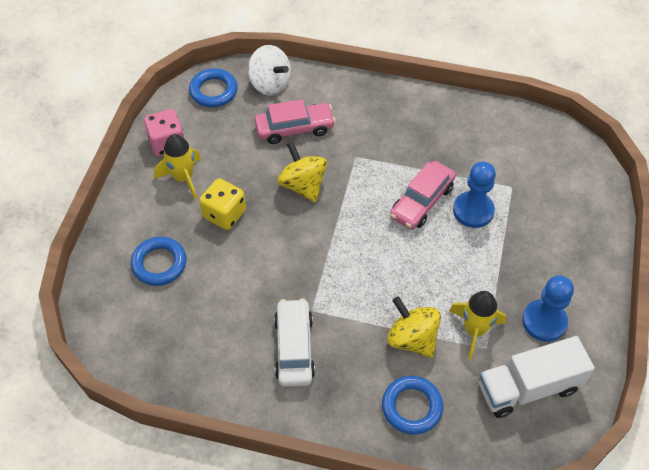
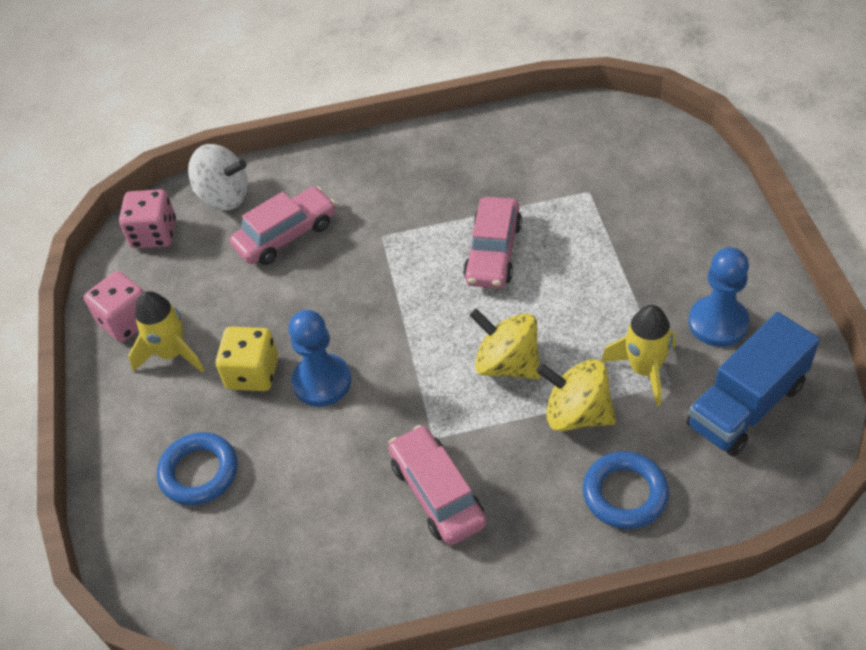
camera: 20 degrees left, 5 degrees down
(213, 91) = (154, 234): blue ring -> pink dice
(294, 348) = (437, 493): white car -> pink car
(303, 185) = (335, 296): yellow spinning top -> yellow spinning top (507, 364)
(473, 211) = (560, 236): blue pawn -> blue pawn (322, 382)
(528, 387) = (746, 405): white truck -> blue truck

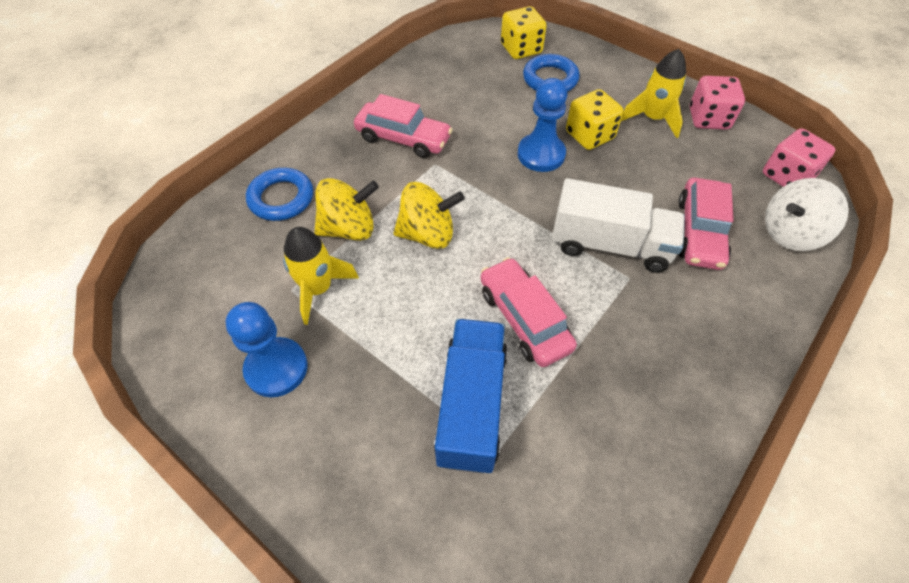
camera: 135 degrees right, 5 degrees up
(172, 545) = (521, 49): none -> yellow dice
(366, 265) = (610, 245): none -> white truck
(746, 405) = (219, 306): blue truck -> blue truck (471, 405)

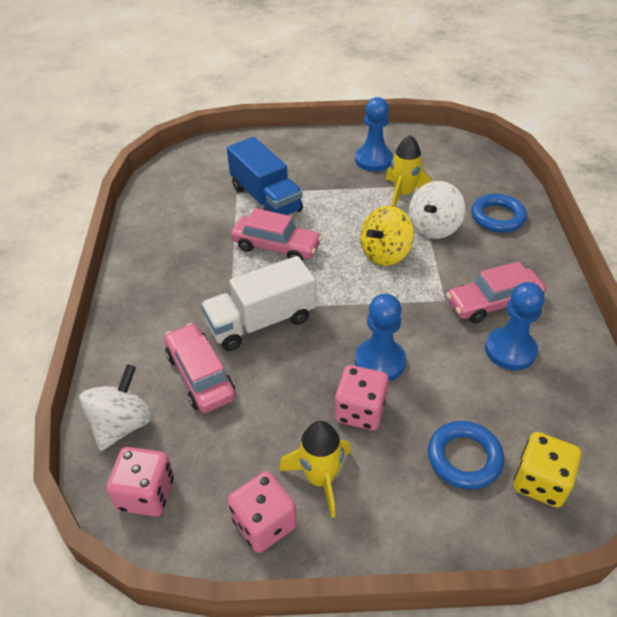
camera: 140 degrees right, 10 degrees down
(349, 228) = (434, 227): yellow spinning top -> white spinning top
(440, 106) = (510, 350): none -> blue pawn
(589, 135) = (360, 411): yellow dice -> pink dice

